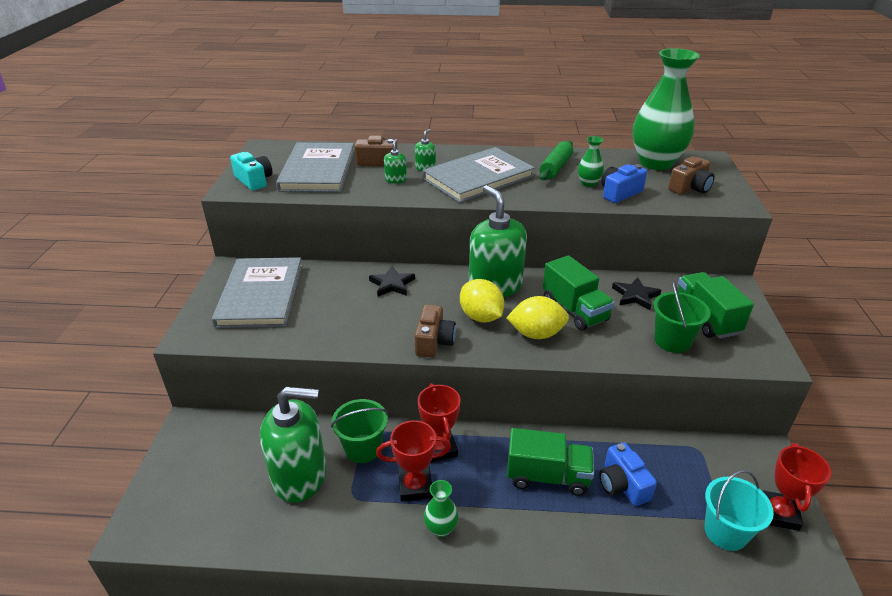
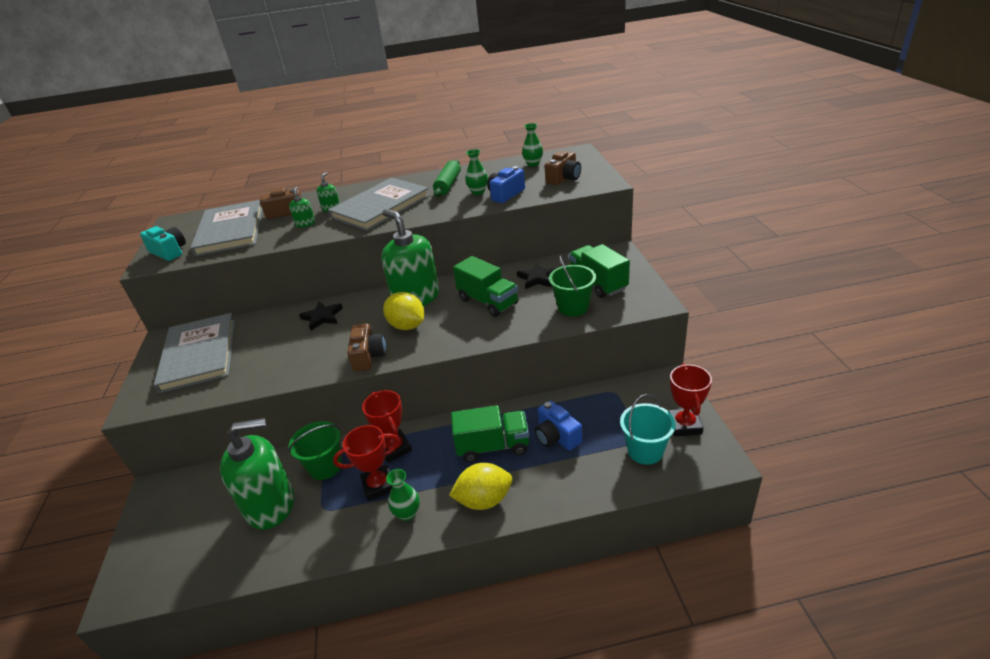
camera: 10 degrees left, 0 degrees up
(536, 334) = (458, 328): yellow lemon -> yellow lemon (484, 500)
(655, 163) = (533, 164): green vase -> green vase, size x0.42

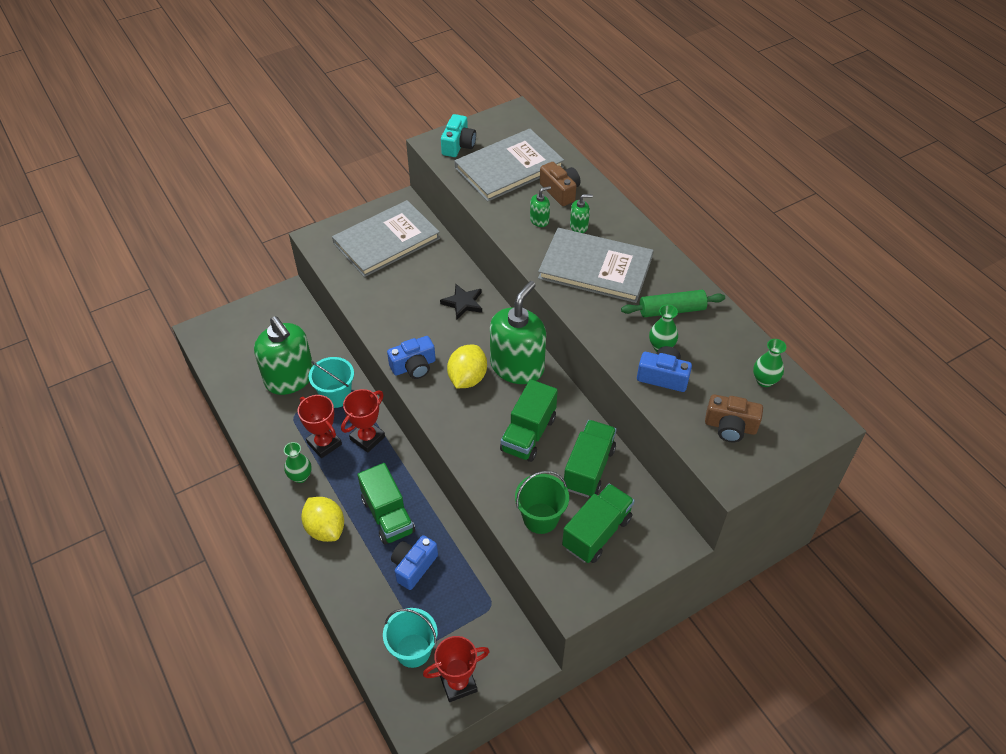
camera: 65 degrees right, 15 degrees up
(325, 466) = (336, 396): green bucket -> turquoise bucket
(368, 356) = (414, 366): brown camera -> blue camera
(537, 278) = (588, 468): black star -> green truck

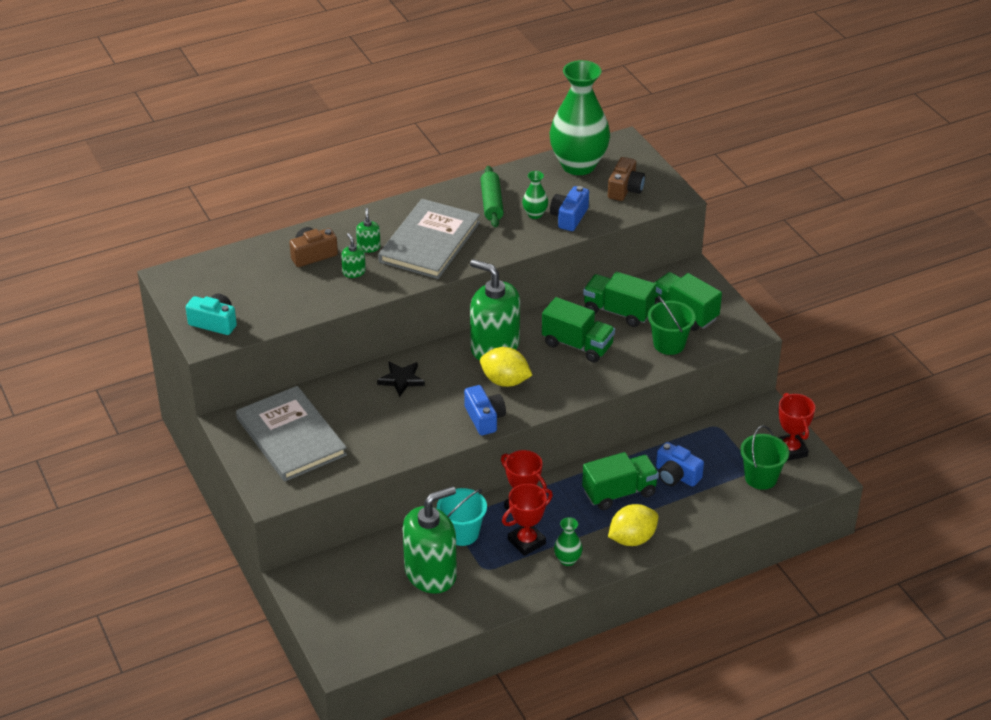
camera: 85 degrees left, 10 degrees down
(413, 650) = (761, 478): turquoise bucket -> green bucket
(509, 167) = (264, 287): grey book -> none
(764, 380) = (578, 165): green vase -> green vase, size x2.40

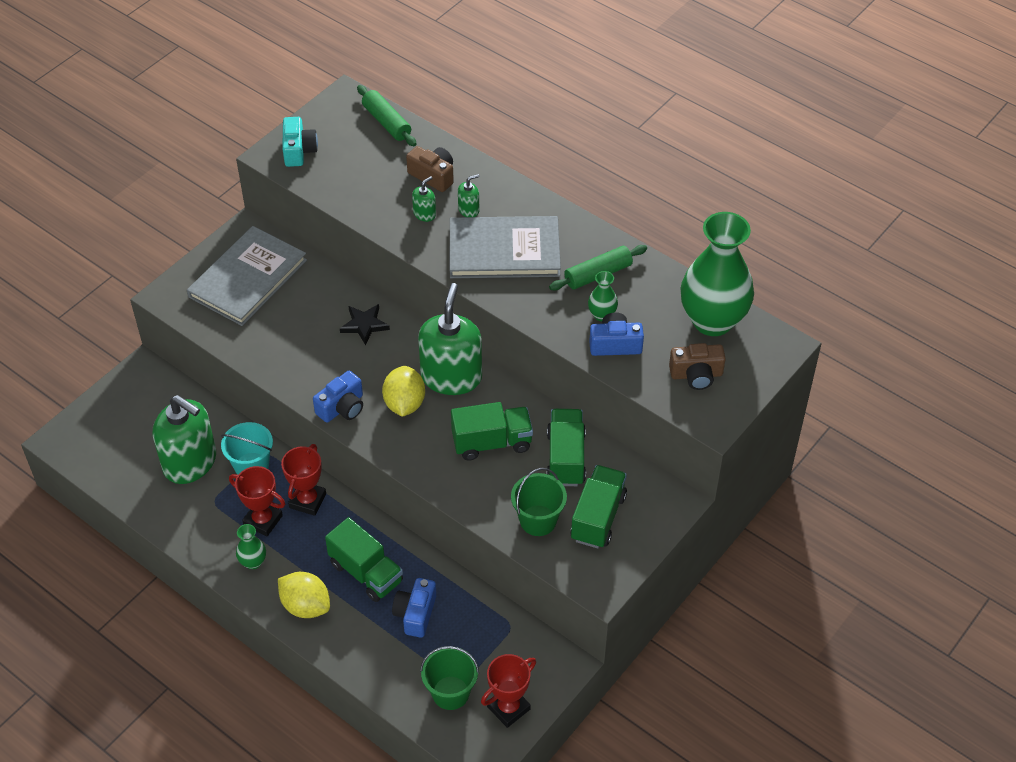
camera: 65 degrees right, 10 degrees up
(224, 262) = (386, 122): none -> green rolling pin
(577, 345) = (492, 442): green truck -> green truck turned 105 degrees counterclockwise

